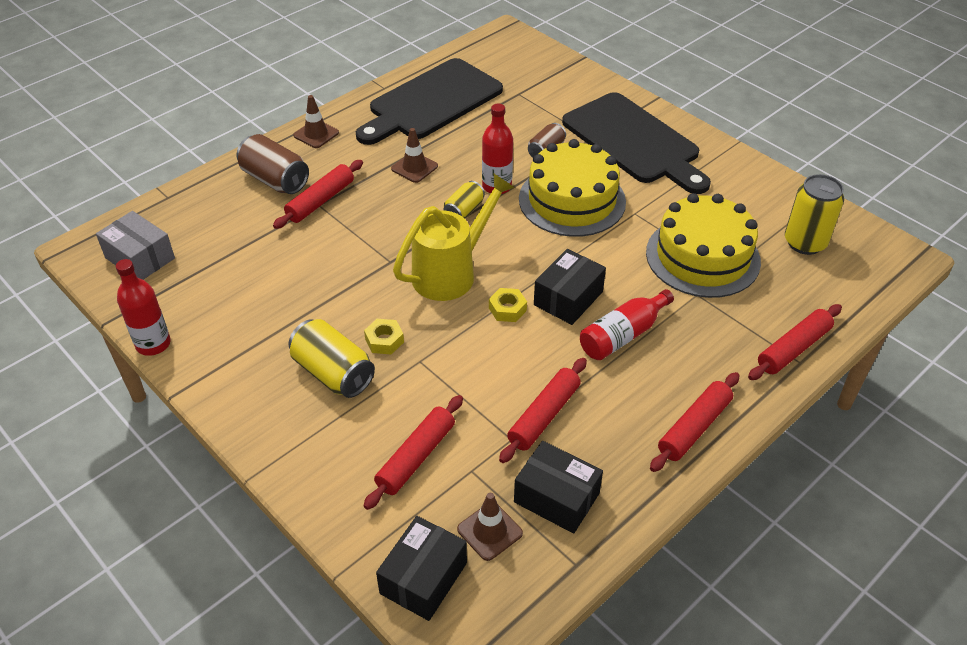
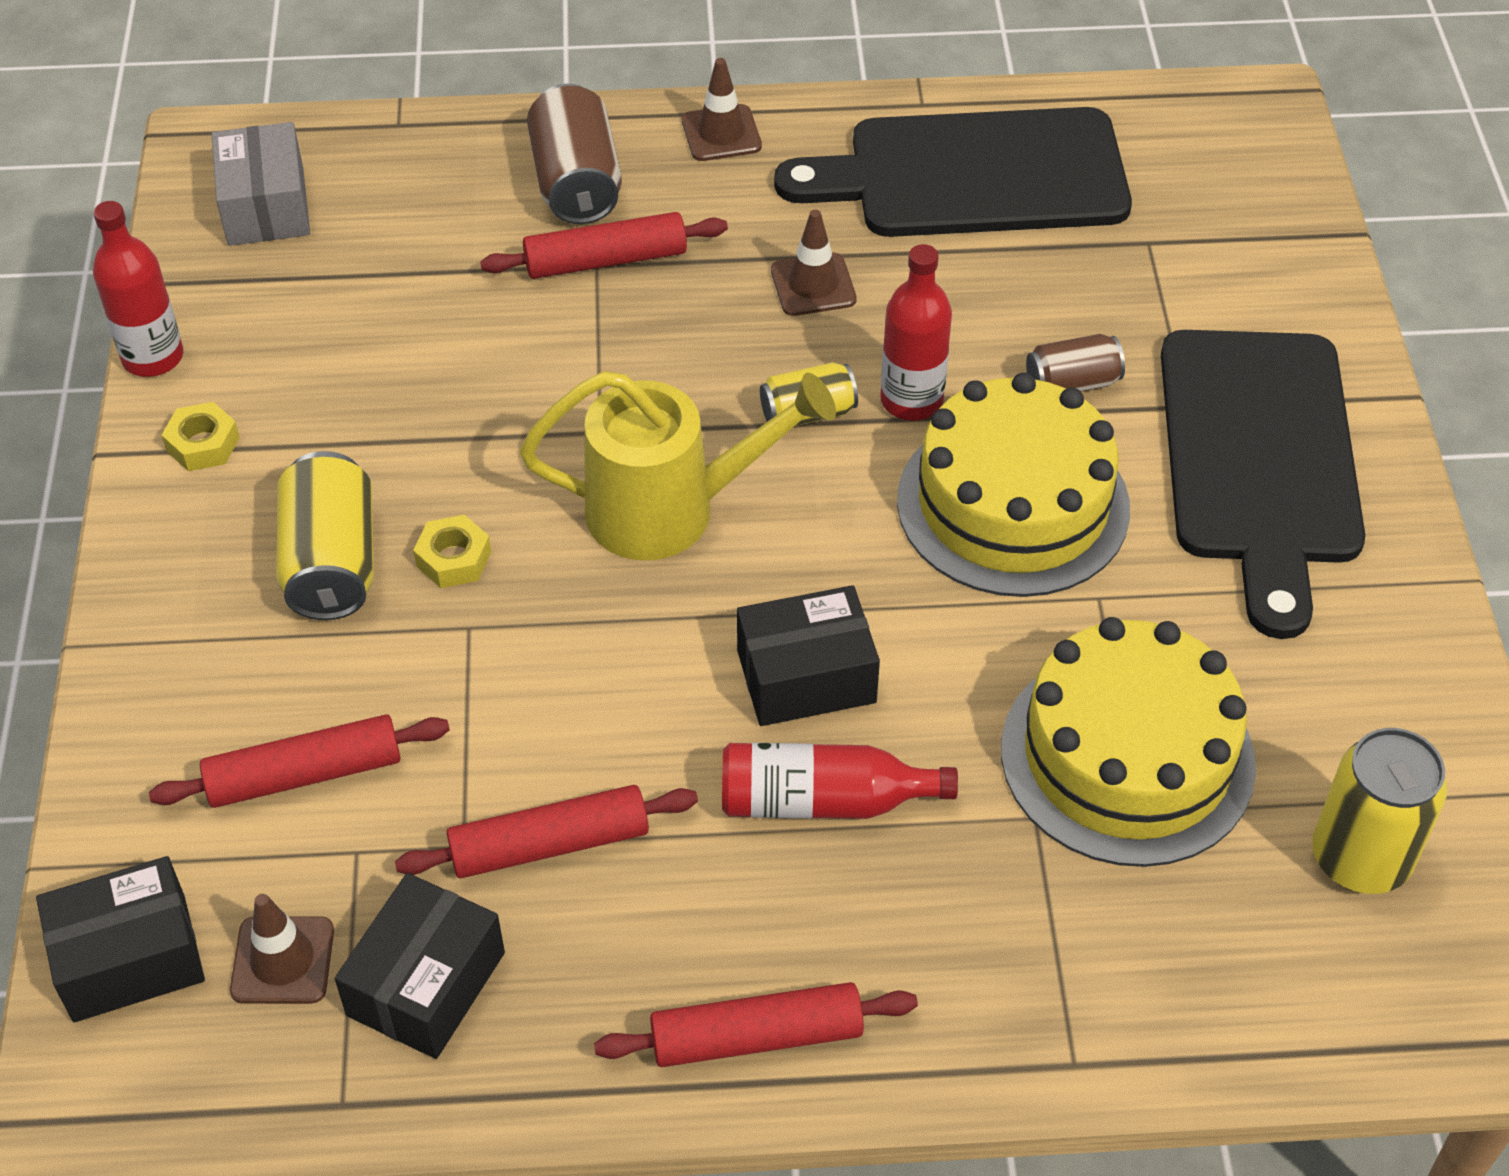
camera: 40 degrees right, 5 degrees up
(507, 309) = (689, 630): yellow nut -> yellow nut (203, 444)
(556, 497) = (426, 984): black box -> black box turned 45 degrees clockwise
(793, 349) = (1090, 1032): red rolling pin -> none

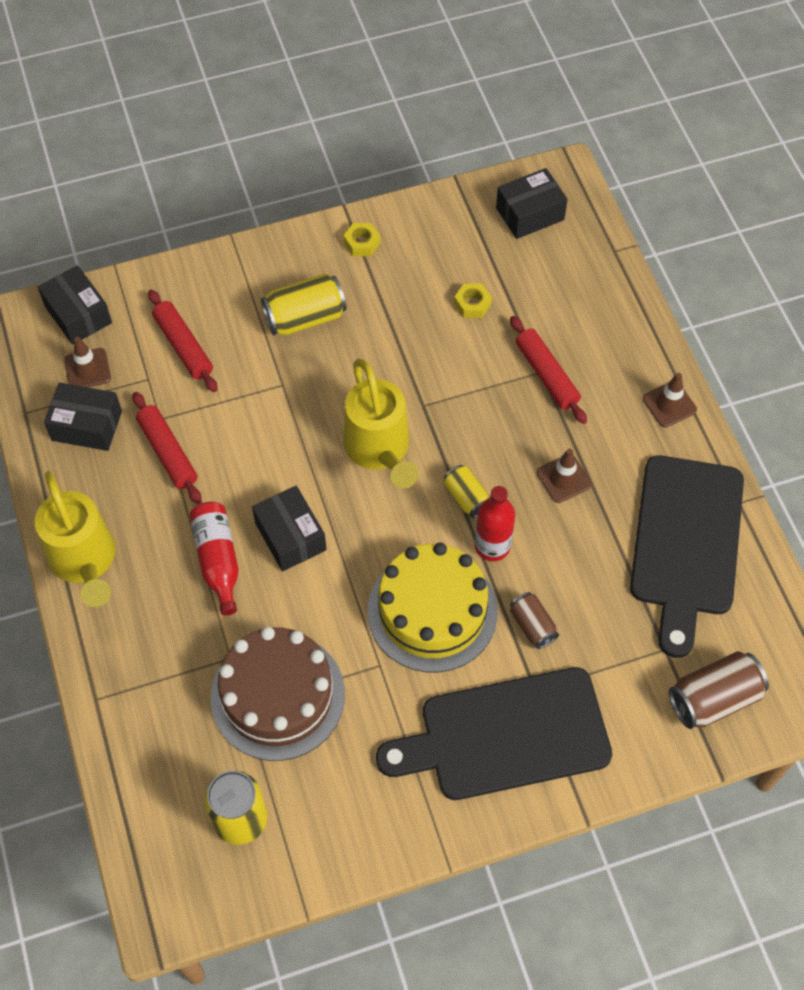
camera: 75 degrees right, 10 degrees up
(153, 357) = (410, 204): red bottle -> none
(265, 206) = (530, 214): grey box -> black box
(454, 559) = (321, 366): yellow nut -> yellow nut (472, 304)
(576, 183) = (601, 345): brown can -> brown can (713, 698)
(756, 1037) = (85, 561): red rolling pin -> yellow watering can
(974, 175) = (686, 543): black cutting board -> black cutting board turned 150 degrees counterclockwise
(1127, 757) = (277, 695): yellow cake -> brown cake

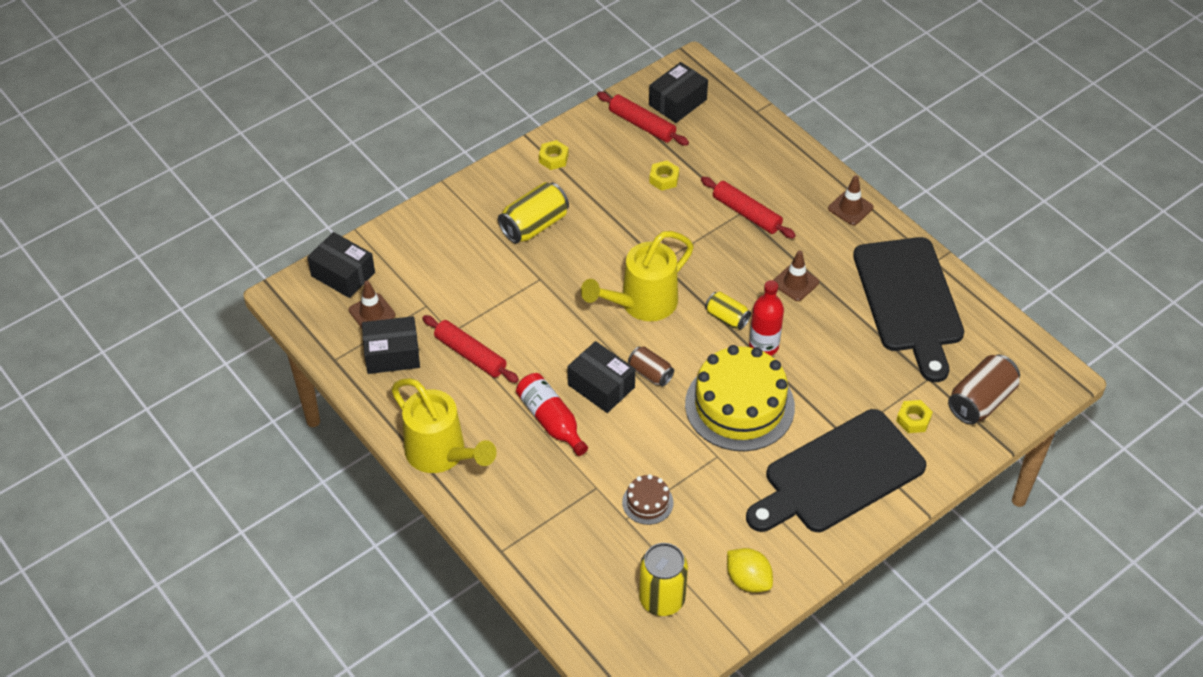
camera: 20 degrees left, 10 degrees down
(183, 346) = (444, 273): red rolling pin -> red rolling pin (642, 125)
(277, 695) = (647, 502): brown cake -> brown cake, size x0.45
(345, 830) = (748, 580): none -> yellow lemon
(379, 450) = (642, 304): yellow watering can -> yellow watering can turned 90 degrees clockwise
(532, 626) = (821, 392): brown can -> brown can (650, 373)
(623, 696) = (913, 420): none -> yellow nut

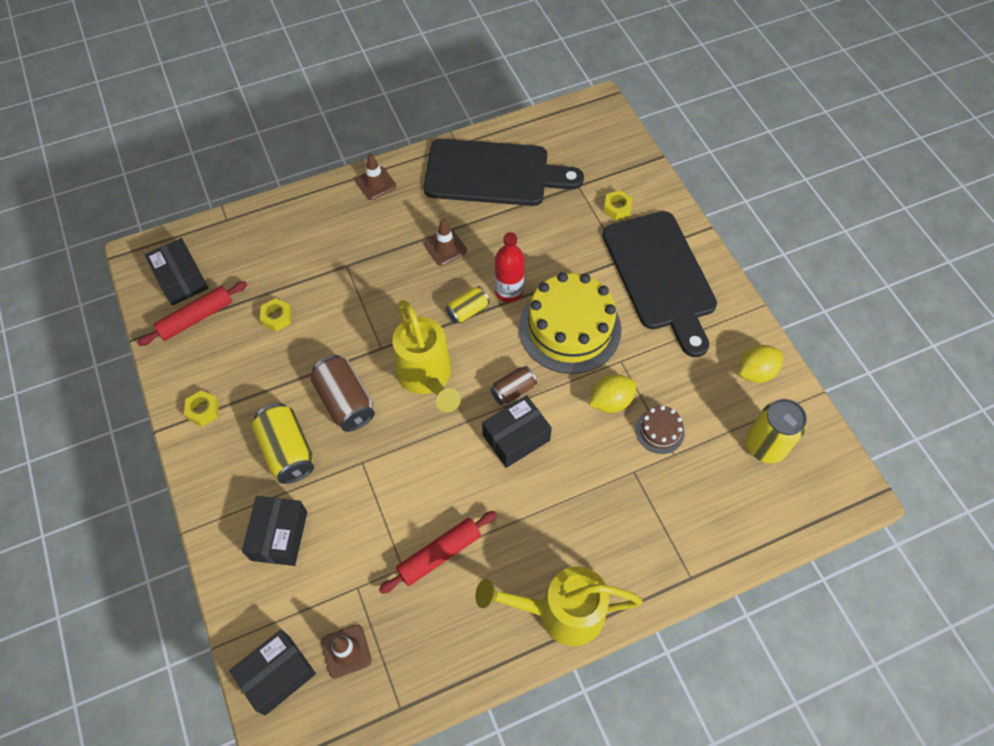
camera: 75 degrees left, 10 degrees up
(392, 354) = (413, 639): black box -> black box (279, 536)
(441, 454) = (561, 612): yellow watering can -> yellow watering can turned 150 degrees counterclockwise
(551, 421) = (545, 493): red bottle -> none
(667, 455) = (611, 401): none -> yellow lemon
(746, 213) = (349, 262): red rolling pin -> none
(981, 401) = (609, 159): brown can -> brown can (345, 401)

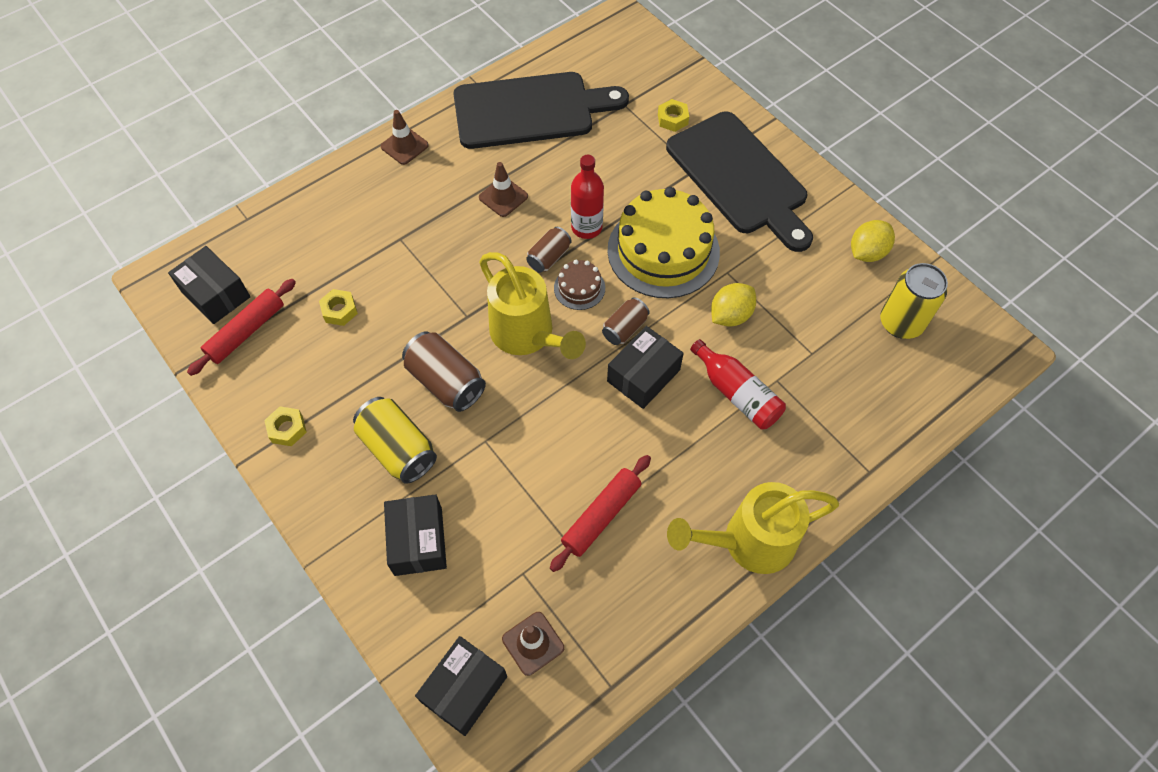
camera: 15 degrees left, 0 degrees up
(467, 311) = (549, 257): yellow can -> brown can
(593, 474) = (737, 393): none -> red bottle
(659, 431) = (790, 333): brown cake -> brown cake (579, 288)

